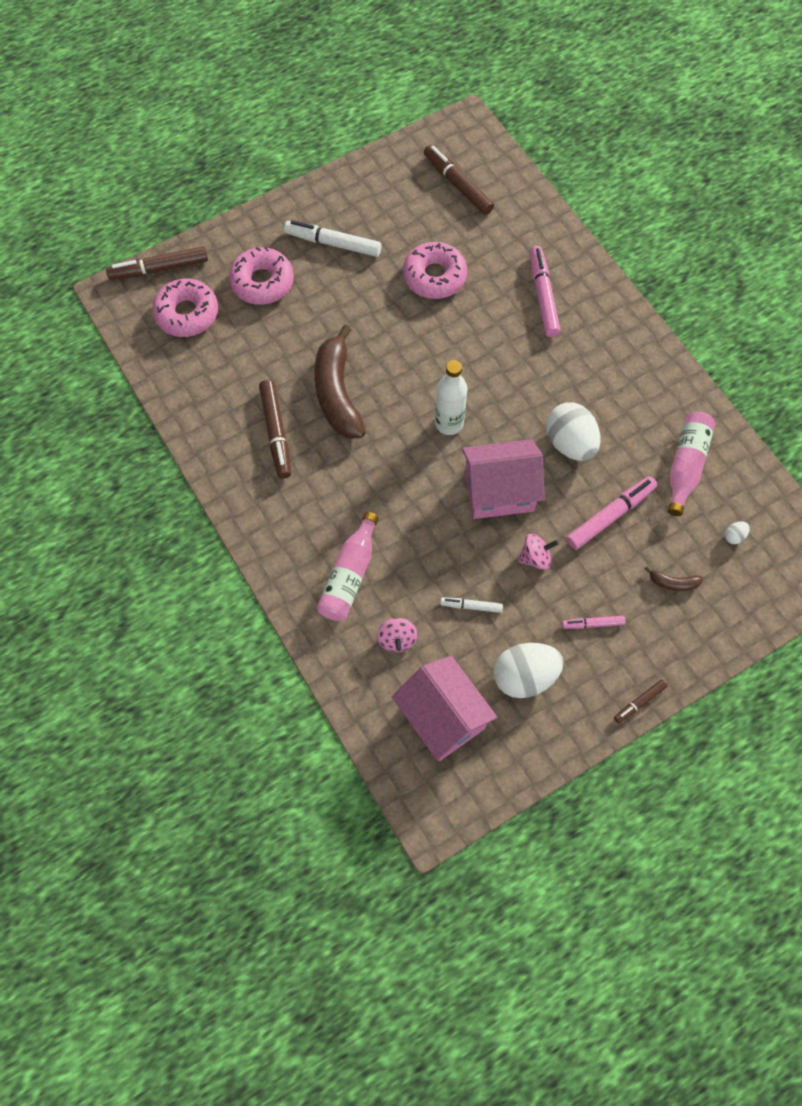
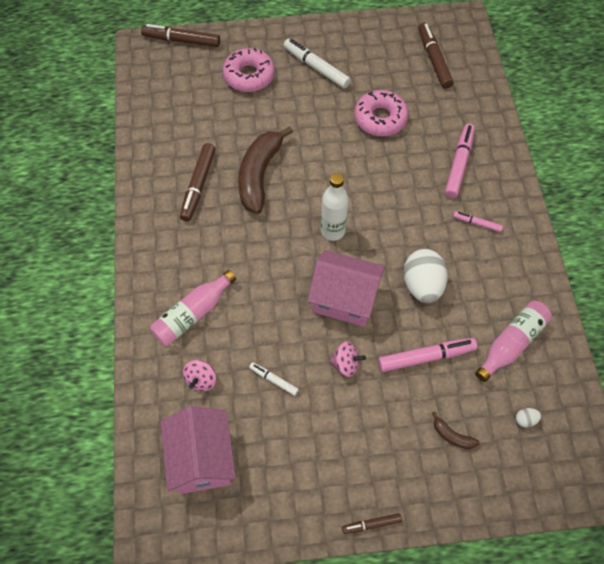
camera: 25 degrees right, 5 degrees down
(187, 313) = (183, 78): pink donut -> none
(524, 676) = (286, 457): white egg -> none
(592, 624) = (365, 439): pink marker -> pink marker (477, 223)

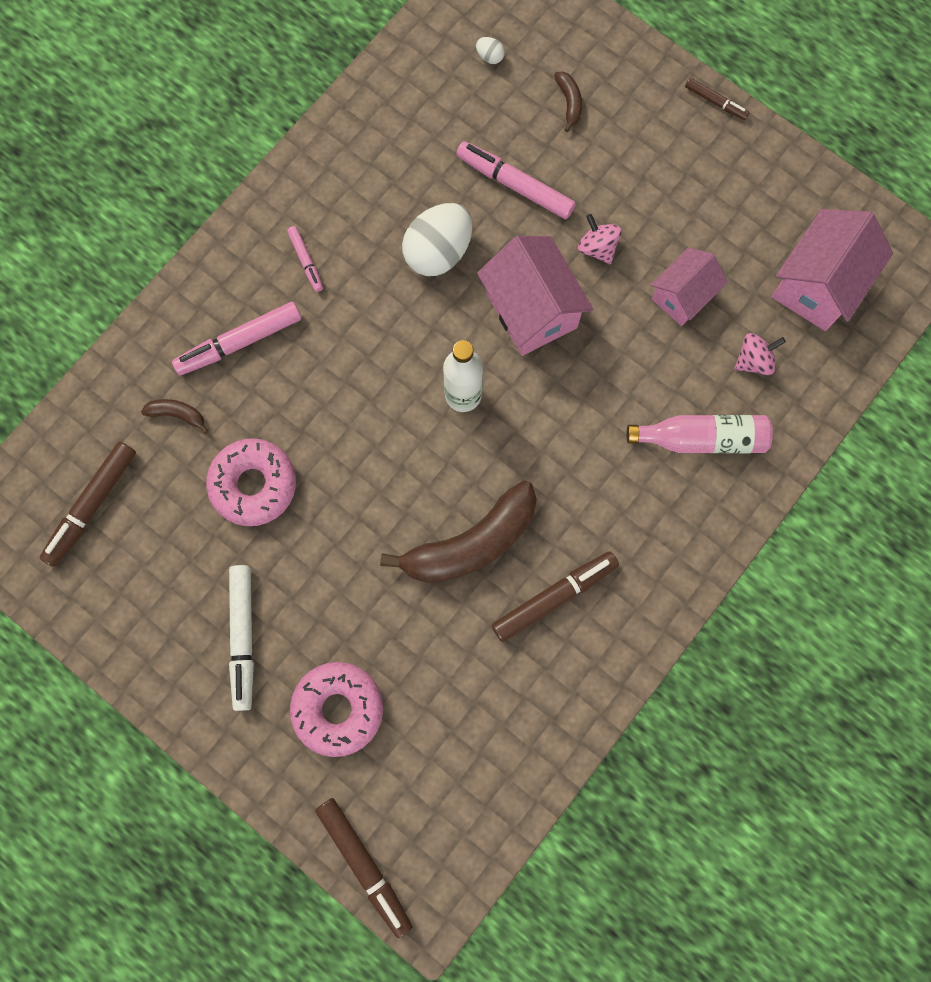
camera: 135 degrees left, 15 degrees up
(274, 380) = (682, 296): white marker -> pink house
(446, 116) = (177, 414): none -> brown banana
(511, 343) = (421, 124): pink bottle -> none

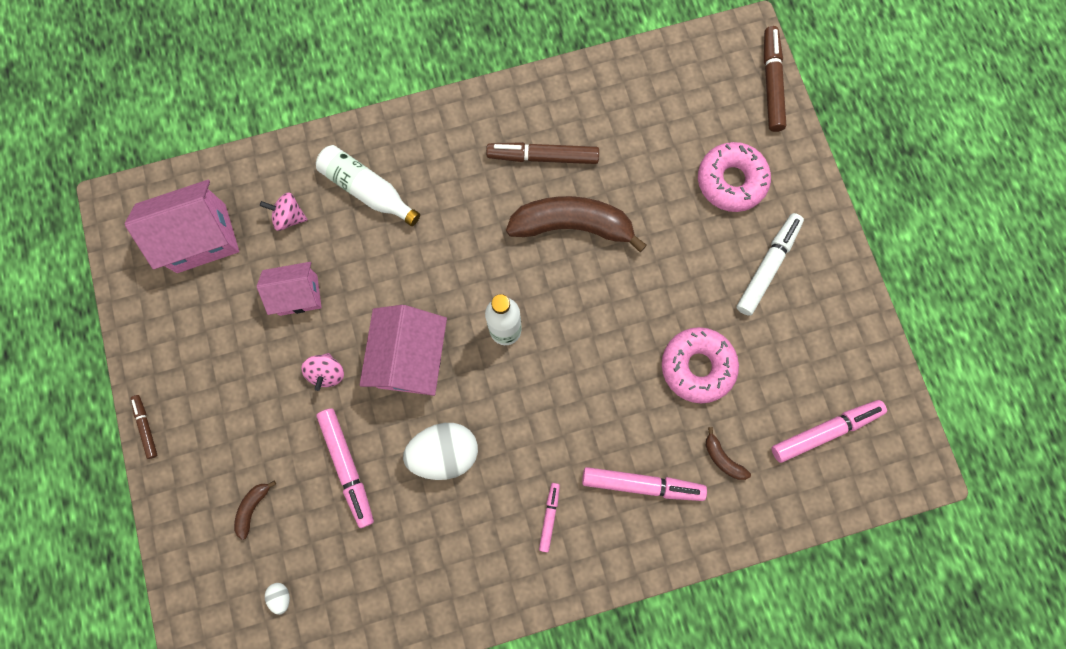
camera: 145 degrees left, 0 degrees up
(92, 505) = (825, 431): brown marker -> pink marker
(702, 439) = (367, 190): pink bottle -> white bottle

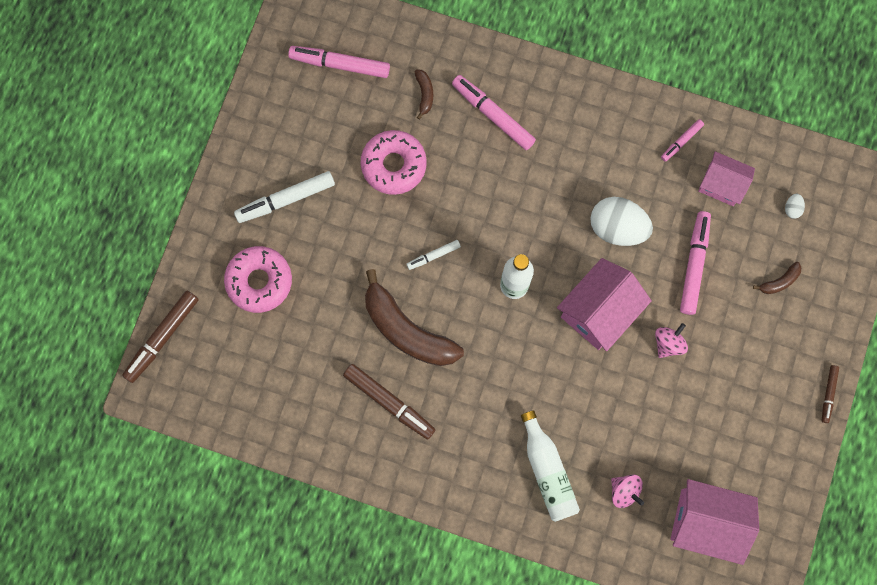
camera: 145 degrees left, 0 degrees up
(298, 295) = (655, 420): pink house -> pink house (721, 185)
(549, 517) = (572, 137): pink marker -> pink marker (681, 142)
(598, 307) = (433, 256): none -> white marker

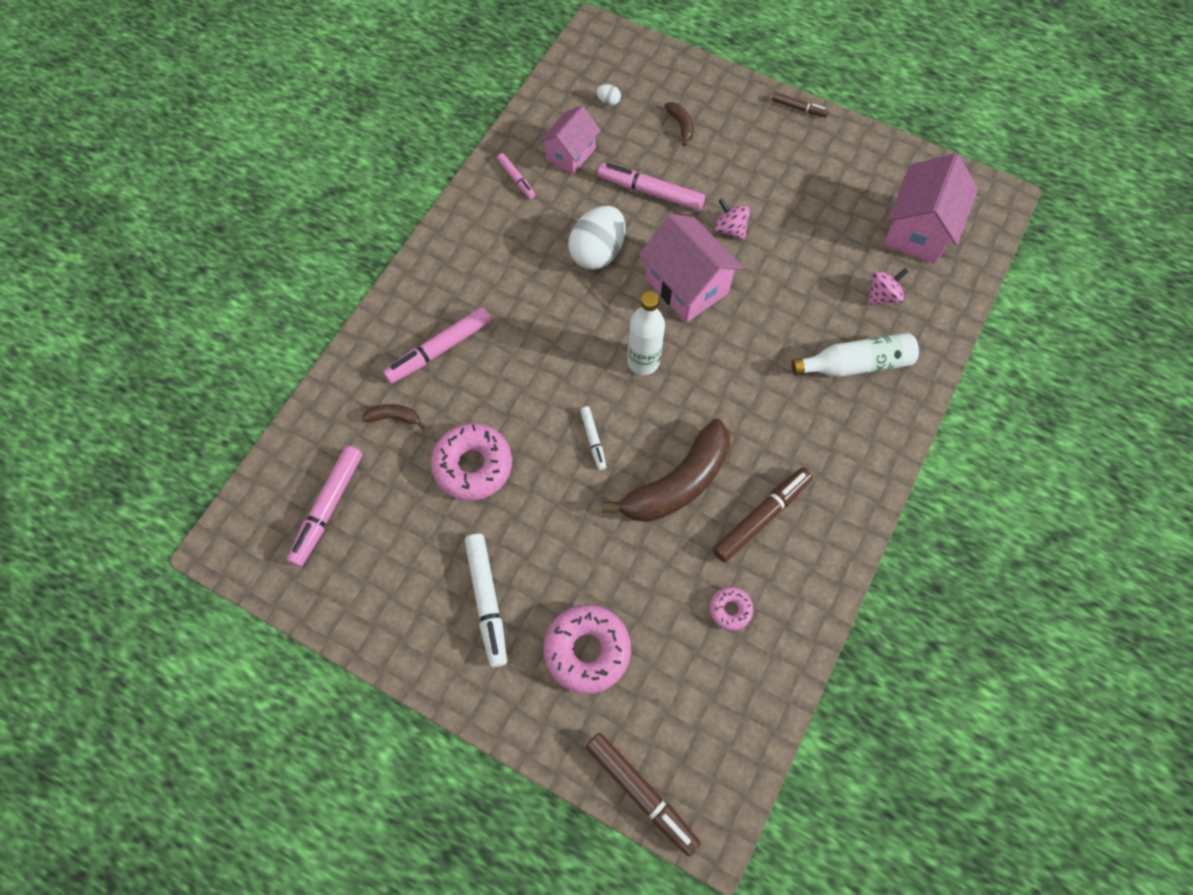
camera: 80 degrees left, 10 degrees down
(308, 386) = (730, 609): none -> pink donut

